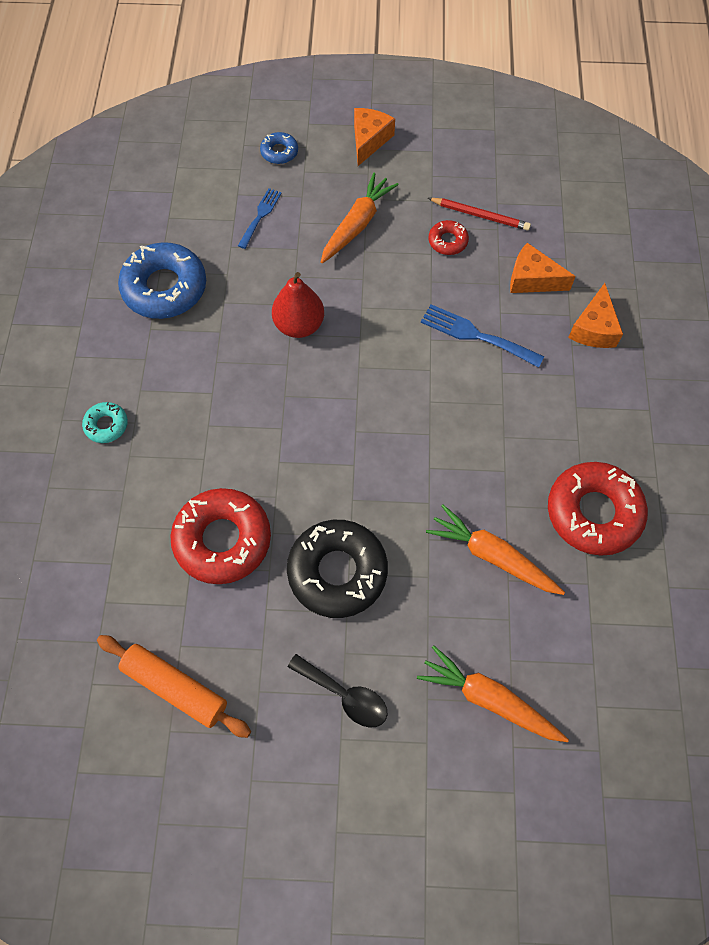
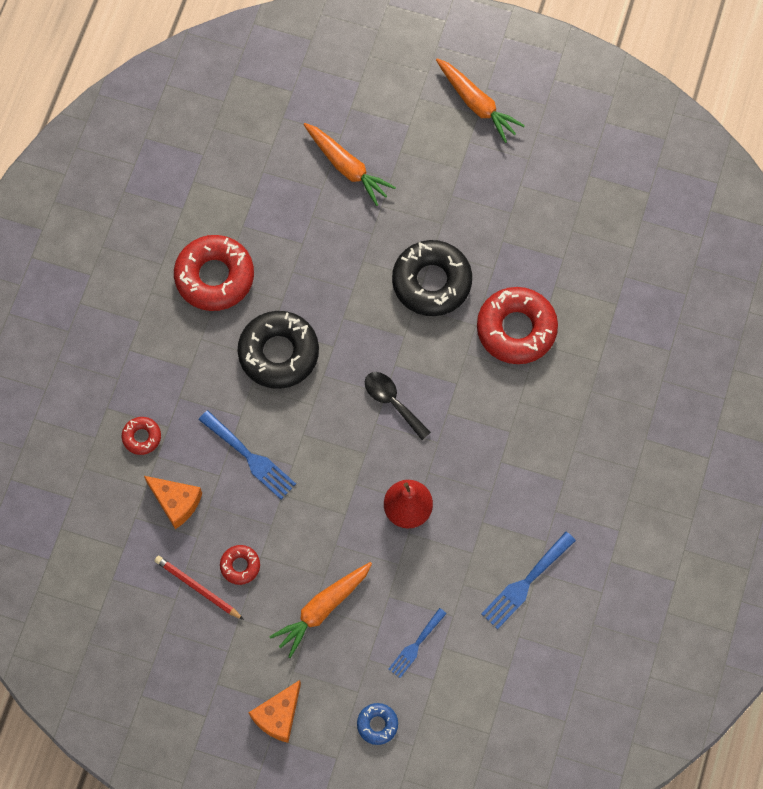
camera: 165 degrees left, 5 degrees up
(106, 425) = (598, 453): turquoise donut -> none
(164, 288) = (525, 583): blue donut -> blue fork
(175, 687) = (571, 230): orange rolling pin -> none
(345, 695) = (449, 195): black spoon -> black spoon (392, 402)
(487, 445) = (278, 353): none -> black donut
(492, 556) = (308, 264): orange carrot -> orange carrot (477, 104)
(593, 328) = (142, 437): orange cheese -> red donut

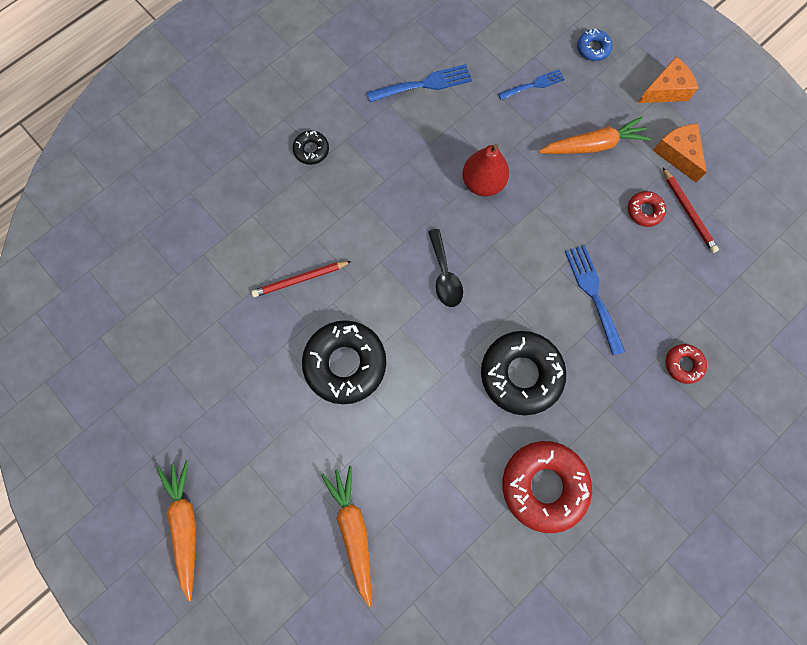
camera: 150 degrees left, 5 degrees up
(176, 502) = (676, 290): orange cheese -> orange cheese (677, 154)
(516, 329) = (300, 279): red donut -> red pencil
(588, 452) = (311, 150): none -> black donut

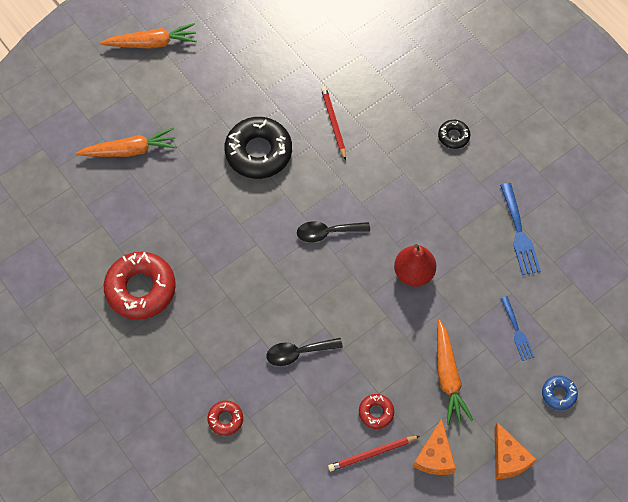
camera: 95 degrees right, 10 degrees down
(521, 374) = (233, 283): black donut -> none
(593, 294) = (298, 353): blue fork -> black spoon
(677, 154) = (435, 456): orange cheese -> orange cheese turned 120 degrees clockwise

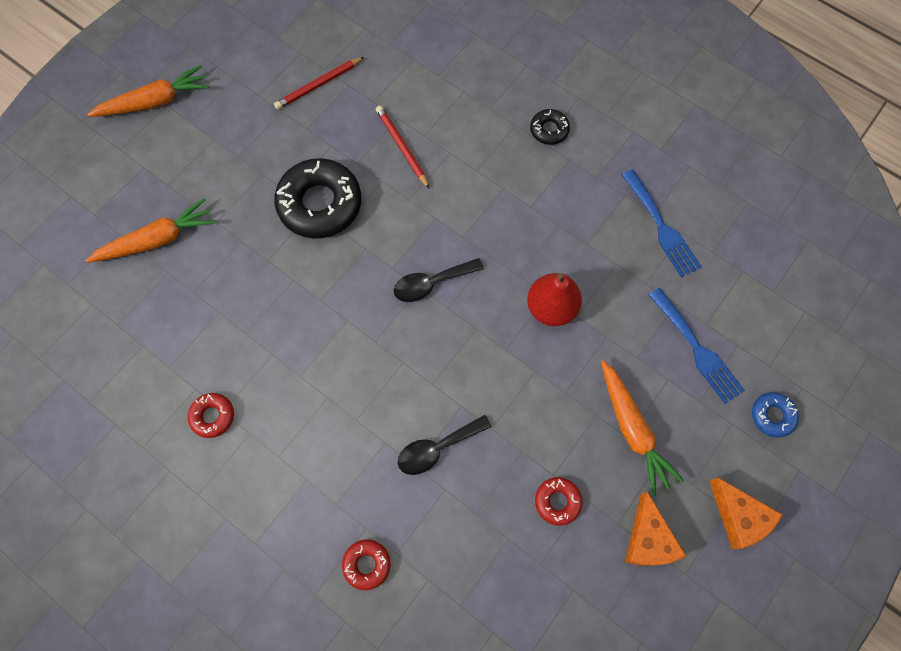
camera: 15 degrees left, 5 degrees up
(141, 289) = (212, 416): red donut -> red donut, size x0.48
(372, 453) = (568, 558): red pencil -> red pencil (318, 85)
(517, 331) = (697, 349): blue fork -> blue fork, size x1.52

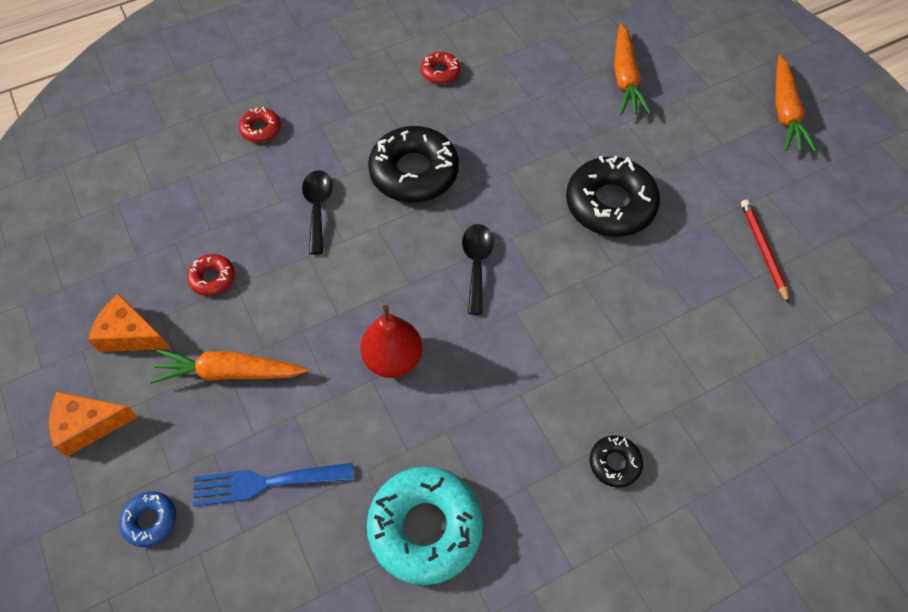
camera: 115 degrees right, 10 degrees down
(356, 380) = (414, 172): none -> black donut
(402, 147) = (650, 298): red pencil -> none
(661, 227) = (425, 527): blue fork -> turquoise donut

